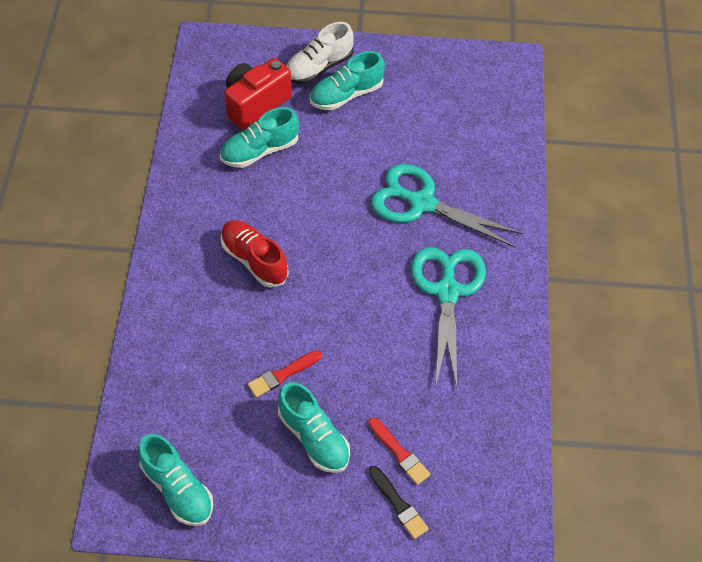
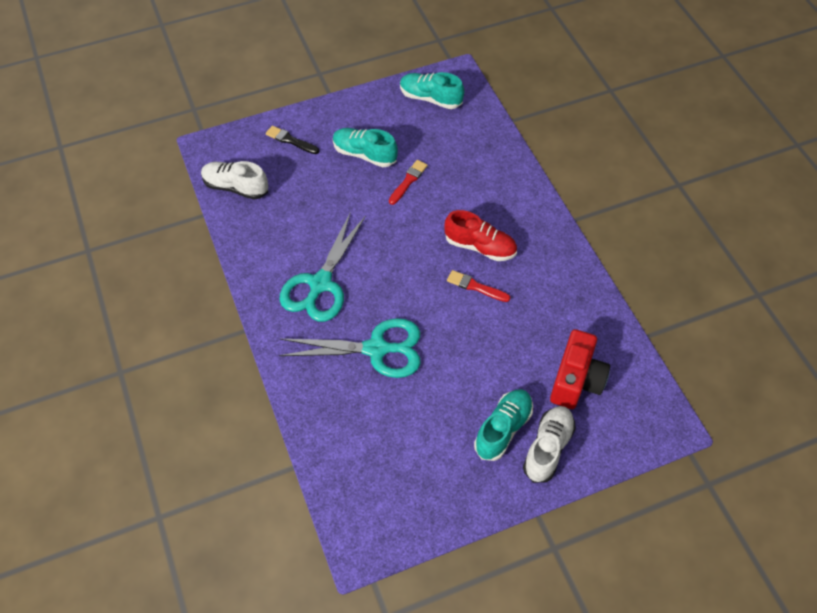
camera: 155 degrees right, 0 degrees up
(260, 151) = (540, 337): turquoise shoe -> none
(399, 453) = (304, 167): red brush -> red brush (475, 287)
(447, 291) = (320, 284): turquoise scissors -> turquoise scissors turned 45 degrees clockwise
(498, 461) = (235, 187): none -> white shoe

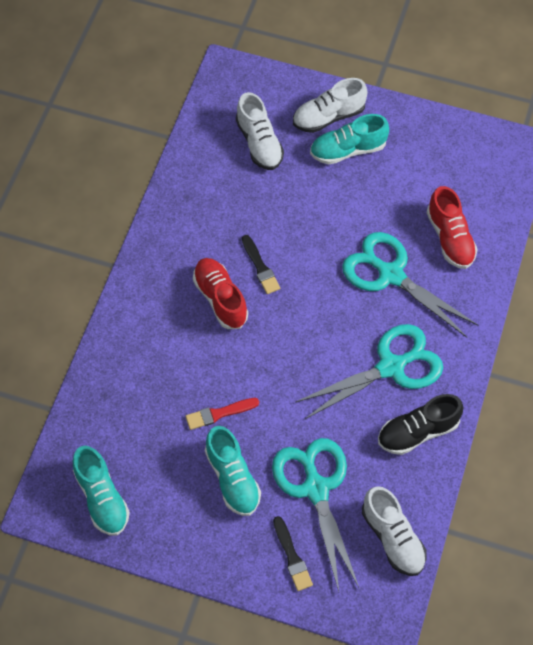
camera: 140 degrees left, 5 degrees up
(267, 256) = (417, 432): none -> black shoe
(307, 182) = (316, 488): none -> turquoise scissors
(355, 413) = (450, 238): none -> red shoe
(475, 287) = (260, 267): red brush -> black brush
(576, 381) = (259, 143): red camera -> white shoe

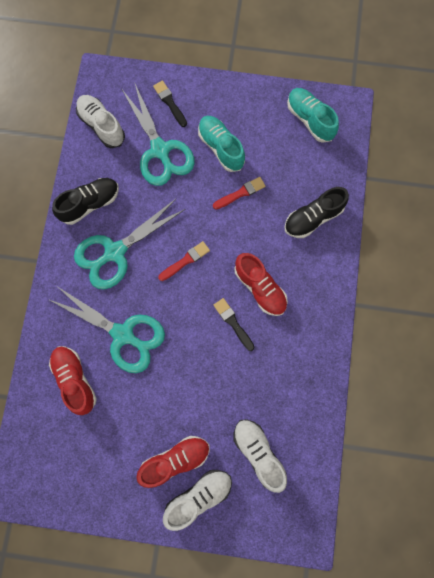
camera: 170 degrees right, 15 degrees up
(135, 368) = (313, 218): none -> black shoe
(304, 343) = (185, 261): none -> red brush
(348, 150) = (175, 459): turquoise shoe -> red shoe

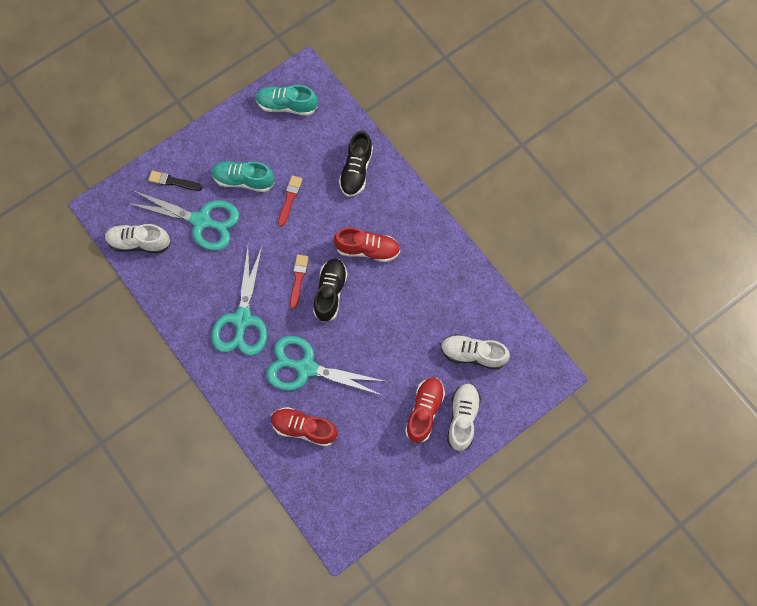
camera: 45 degrees left, 5 degrees down
(90, 204) = (189, 304): black shoe -> black shoe (330, 292)
(123, 334) = (306, 368): turquoise scissors -> turquoise scissors turned 150 degrees counterclockwise
(233, 323) = (373, 289): black brush -> none

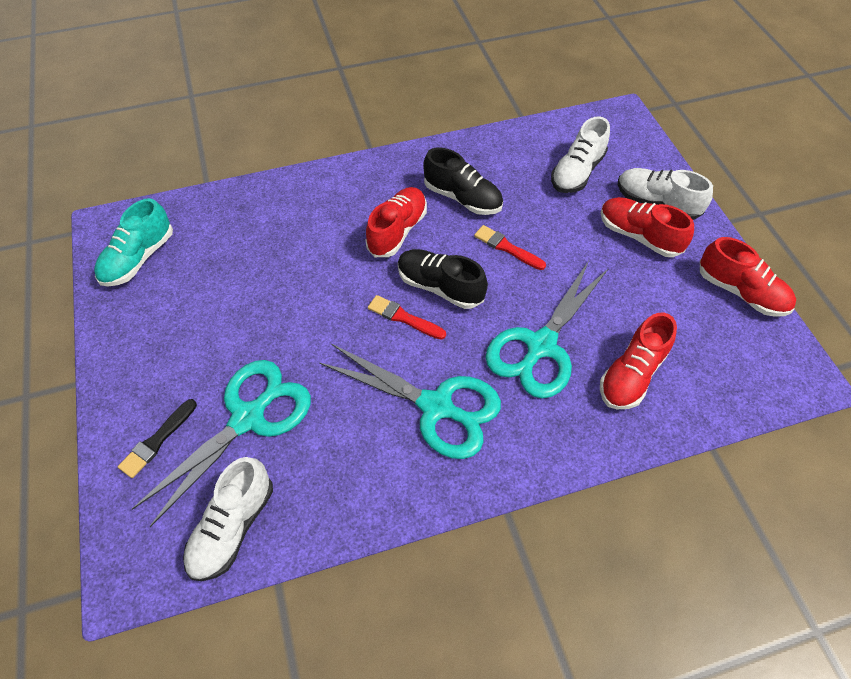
camera: 70 degrees left, 15 degrees down
(243, 180) = (216, 342): turquoise shoe -> none
(289, 199) = (279, 294): red brush -> red brush (507, 248)
(356, 170) = (282, 212): black shoe -> black shoe (462, 198)
(397, 489) = (740, 292): none -> red shoe

